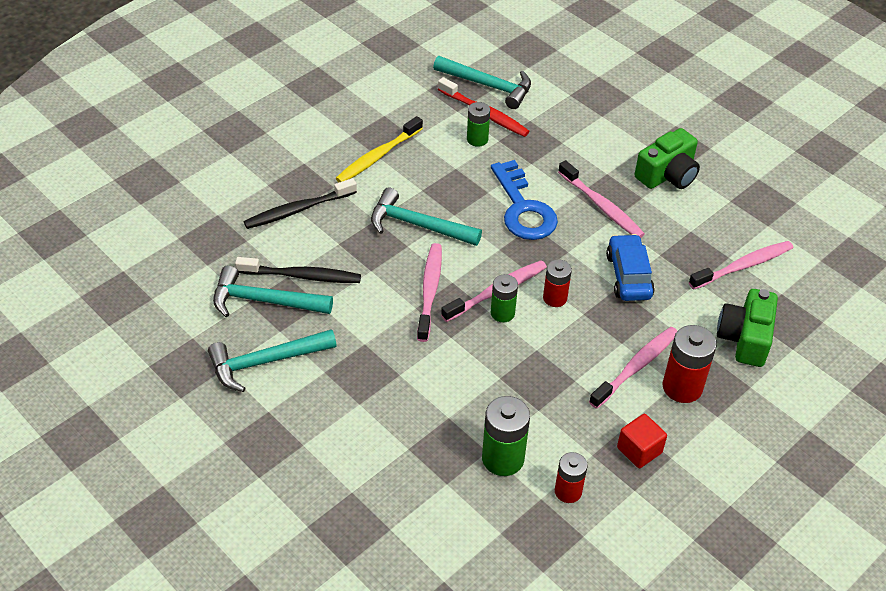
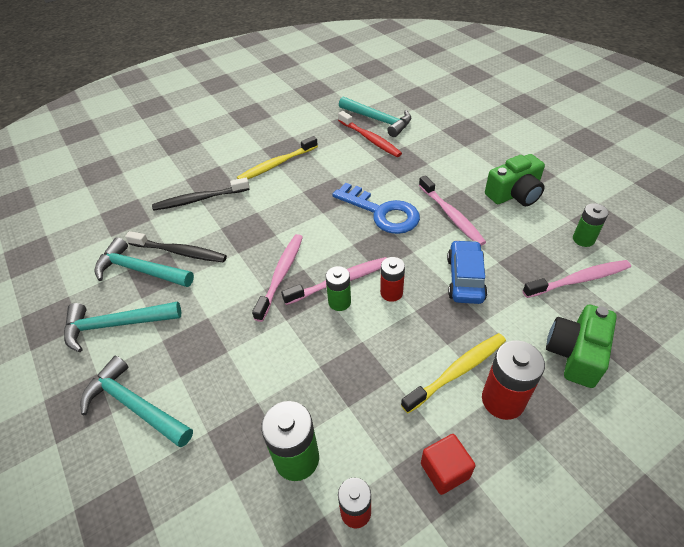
camera: 15 degrees right, 0 degrees up
(418, 225) = (290, 219): turquoise hammer -> turquoise hammer (135, 405)
(477, 139) = (359, 157): green battery -> green battery (583, 239)
(523, 209) = (382, 212): blue key -> blue key turned 45 degrees counterclockwise
(636, 367) = (457, 371): pink toothbrush -> yellow toothbrush

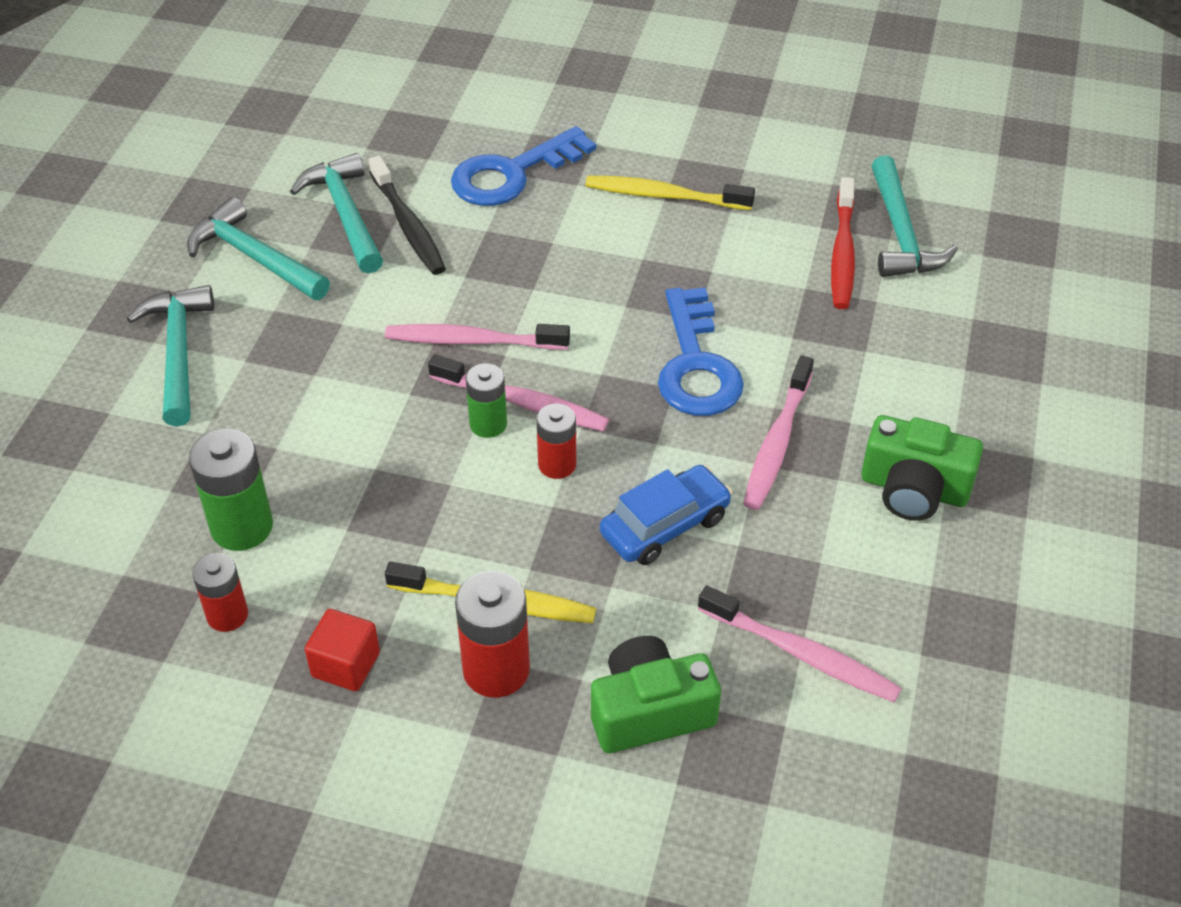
camera: 45 degrees right, 0 degrees up
(199, 199) = (511, 174): black toothbrush -> blue key
(281, 275) = (472, 341): pink toothbrush -> pink toothbrush turned 150 degrees counterclockwise
(583, 239) = (901, 621): green battery -> none

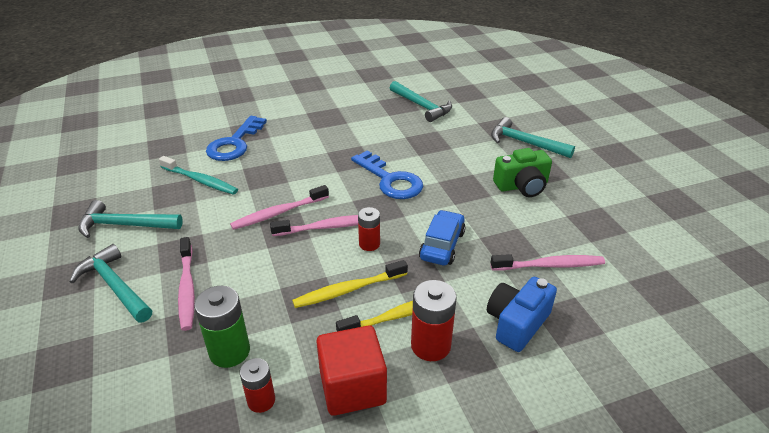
camera: 35 degrees left, 10 degrees down
(345, 214) = (162, 188): turquoise hammer -> turquoise hammer (525, 143)
(346, 664) = (352, 387): red cube -> red cube, size x1.68
(408, 225) = (200, 181): black toothbrush -> turquoise toothbrush
(488, 424) = (320, 243): green battery -> none
(650, 711) = (517, 323): green camera -> blue camera
(664, 196) = (313, 127): yellow toothbrush -> yellow toothbrush (348, 290)
(777, 442) = (453, 193): pink toothbrush -> pink toothbrush (187, 288)
(842, 253) = (407, 120): red toothbrush -> none

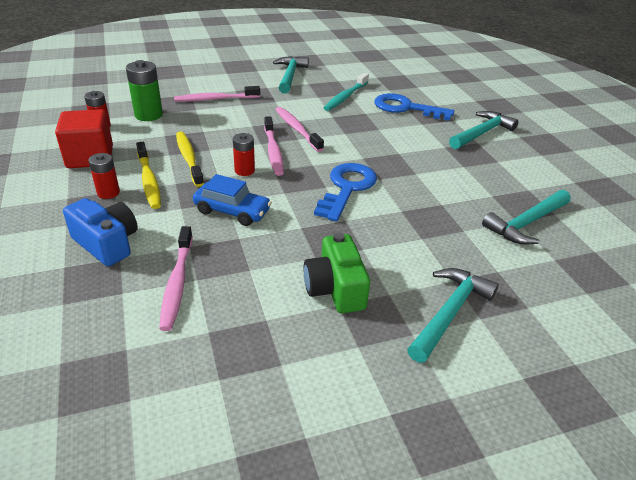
camera: 90 degrees right, 0 degrees up
(115, 286) = (226, 78): turquoise hammer -> turquoise hammer (481, 133)
(390, 180) = (347, 188): blue key -> blue key turned 150 degrees clockwise
(430, 345) = (108, 193): red battery -> red battery, size x0.64

